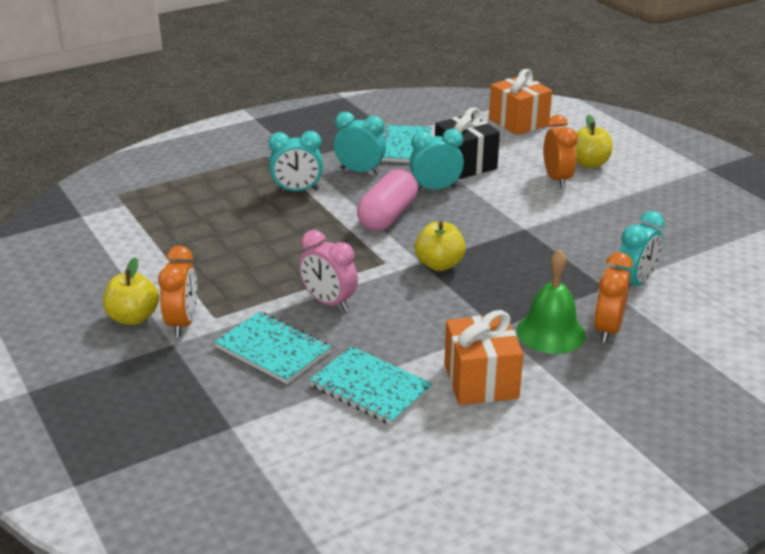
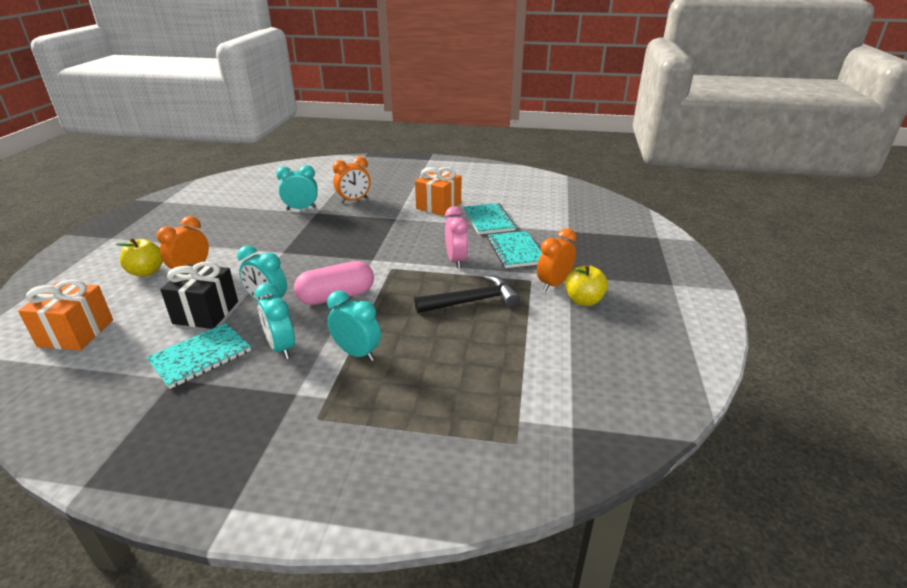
camera: 140 degrees left, 0 degrees up
(253, 266) = (472, 301): none -> black hammer
(439, 264) = (366, 254): yellow apple -> none
(550, 332) = (378, 208): green bell -> none

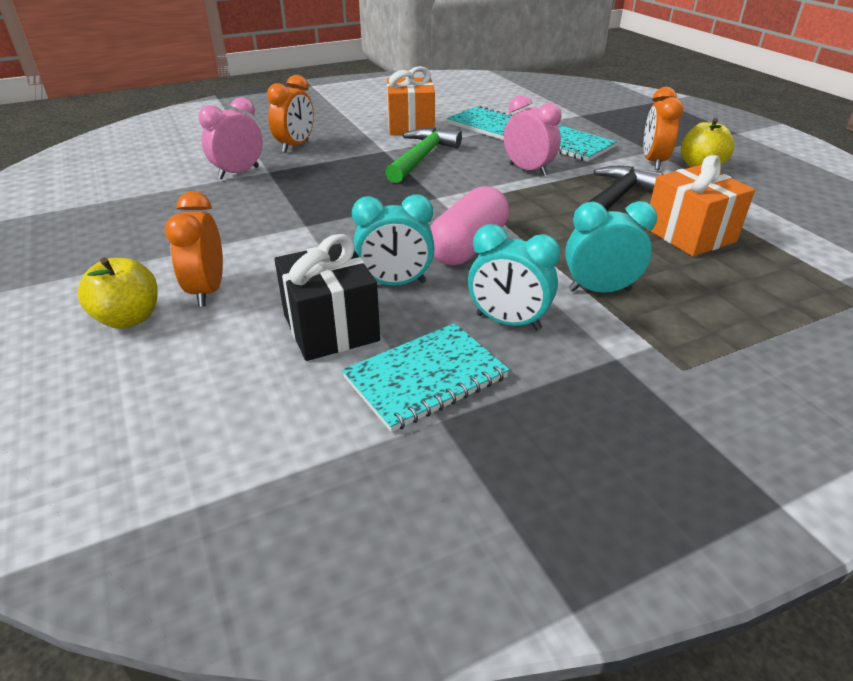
camera: 35 degrees left, 5 degrees up
(76, 333) = (158, 443): orange gift -> orange gift (689, 235)
(200, 357) = (426, 378): turquoise notebook -> turquoise notebook turned 45 degrees clockwise
(301, 209) = (238, 173): turquoise clock -> pink clock
(408, 230) = (421, 157): none -> green hammer

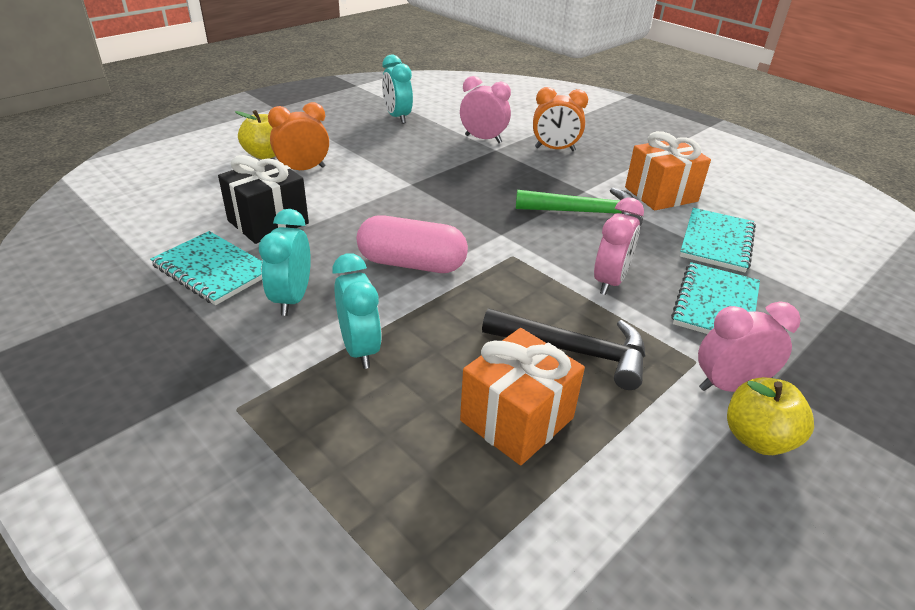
camera: 70 degrees right, 0 degrees up
(395, 283) = (335, 237): turquoise clock -> turquoise clock (397, 117)
(653, 162) = (729, 386): orange clock -> pink clock

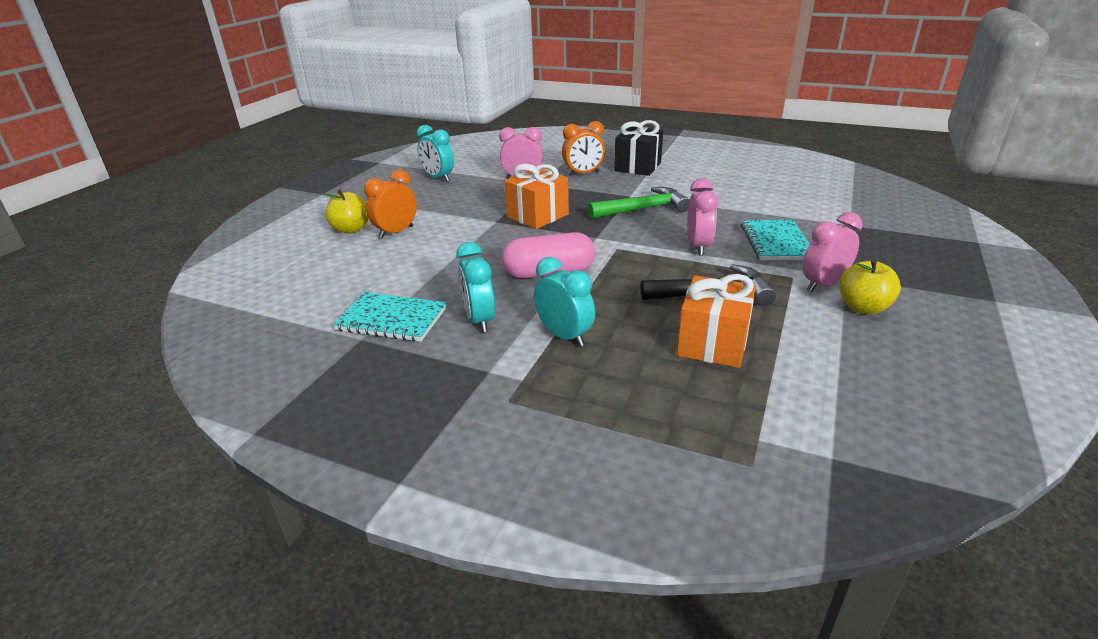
camera: 20 degrees left, 5 degrees down
(268, 222) = (404, 275): black gift -> black gift (638, 167)
(661, 194) = (683, 185): orange gift -> orange gift (537, 216)
(717, 242) = (745, 205): turquoise notebook -> none

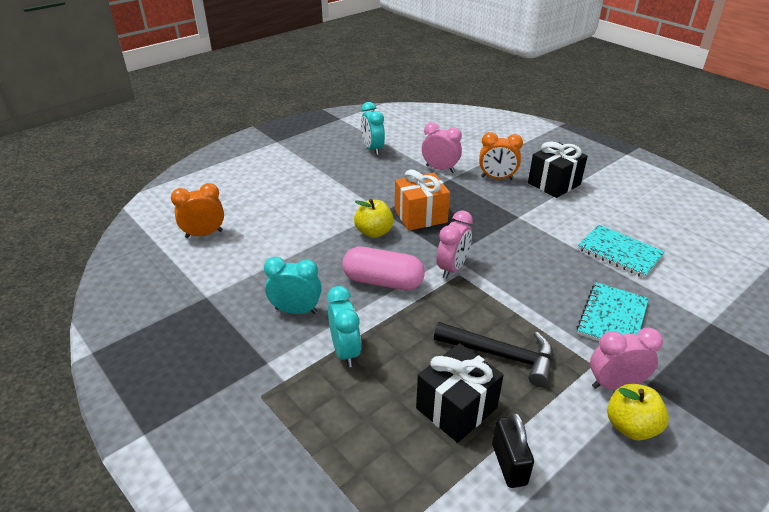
camera: 25 degrees right, 5 degrees up
(351, 229) = (271, 185): yellow apple -> yellow apple (374, 232)
(392, 319) = (238, 286): turquoise notebook -> turquoise notebook (619, 253)
(396, 232) = (300, 199): orange clock -> orange clock (204, 234)
(479, 320) = (296, 311): turquoise clock -> turquoise clock turned 90 degrees clockwise
(643, 209) = (518, 237): green hammer -> none
(698, 247) = (532, 297): pink clock -> pink clock (452, 268)
(713, 343) = (456, 408): orange gift -> black gift
(797, 367) = (509, 464): none -> black padlock

